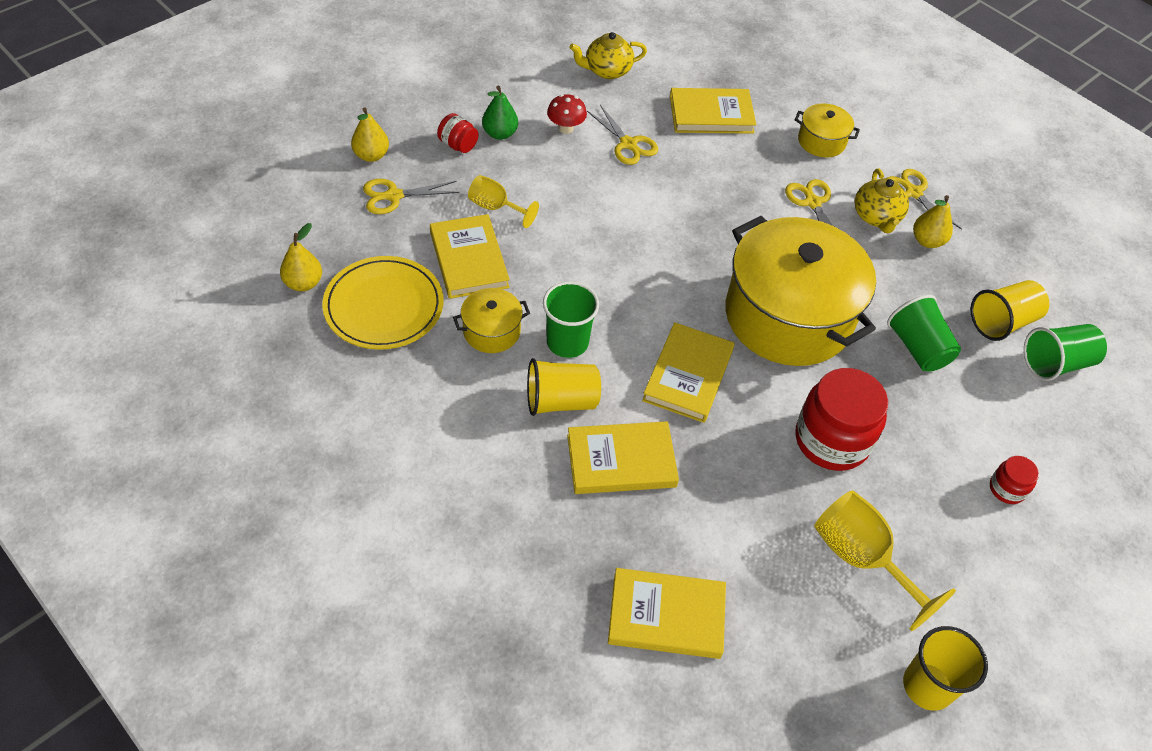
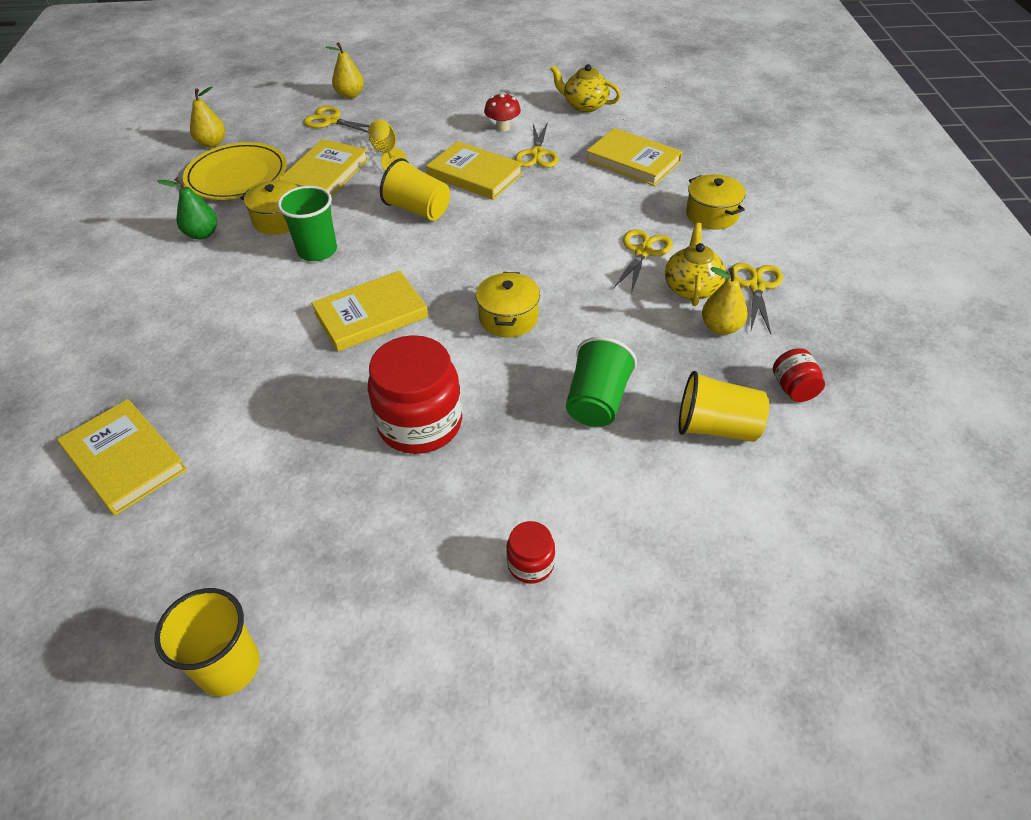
camera: 45 degrees right, 5 degrees down
(458, 145) = (413, 110): red jar -> red jar (793, 388)
(500, 134) = (450, 114): green pear -> green pear (202, 234)
(561, 401) = (261, 283): yellow cup -> yellow cup (418, 210)
(621, 461) = (244, 342): yellow book -> yellow book (475, 175)
(788, 316) = (508, 318): yellow pot -> yellow pot, size x0.43
(861, 559) = (319, 525): yellow goblet -> none
(876, 217) = (692, 288): yellow teapot -> yellow teapot turned 150 degrees clockwise
(1056, 363) = (733, 493): green cup -> none

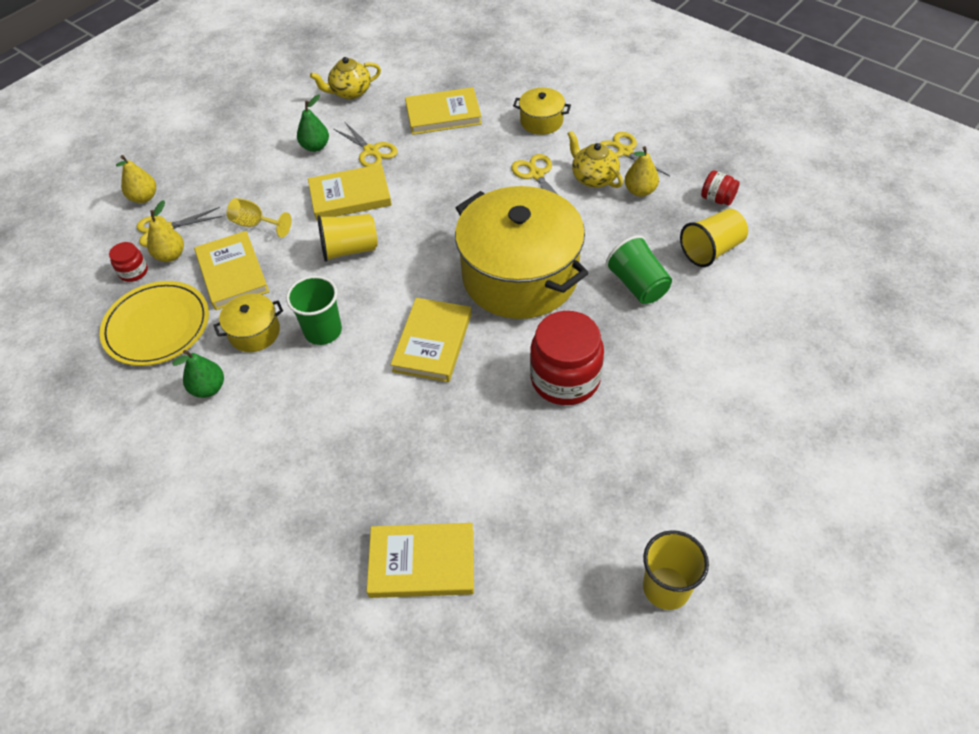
camera: 45 degrees left, 5 degrees up
(212, 143) = (84, 318): yellow pear -> yellow pear (171, 255)
(503, 127) = (315, 146): red mushroom -> green pear
(508, 318) = (520, 276): yellow pot -> yellow pot, size x2.33
(530, 564) = (726, 396): red jar -> red jar (133, 272)

